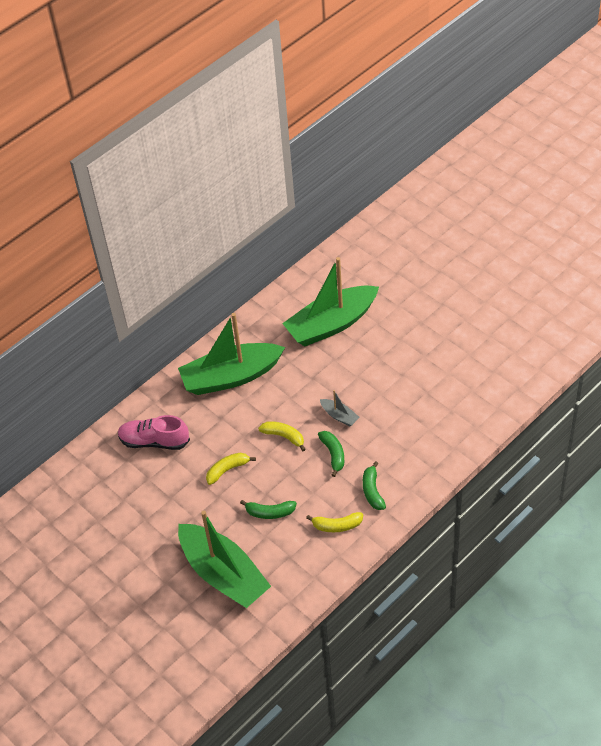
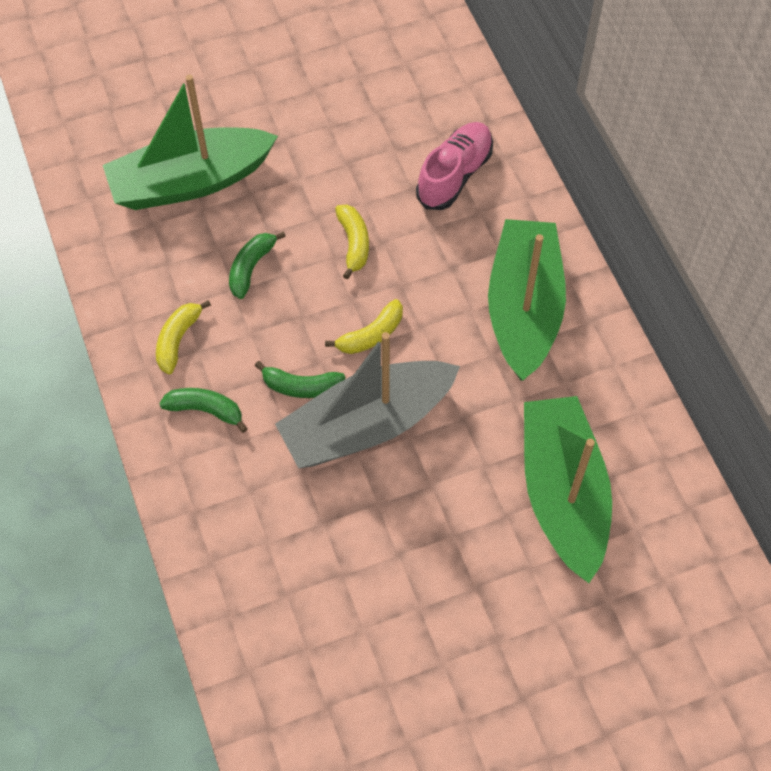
camera: 110 degrees right, 10 degrees up
(339, 416) = (367, 425): grey boat -> grey boat, size x2.43

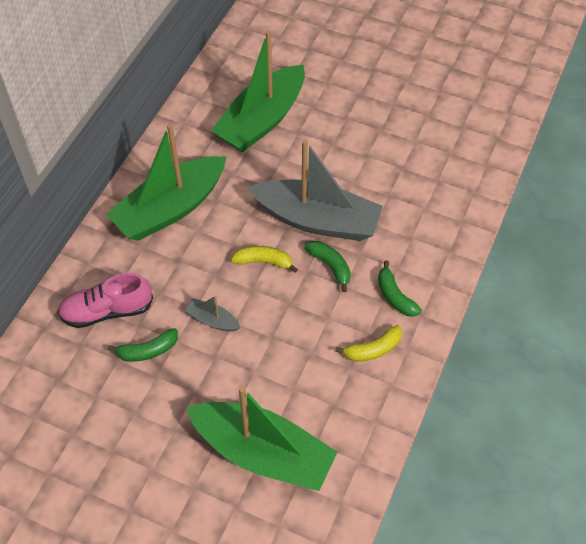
camera: 135 degrees left, 5 degrees down
(251, 267) = (286, 357): green banana -> green banana (147, 351)
(354, 244) = (213, 320): yellow banana -> grey boat

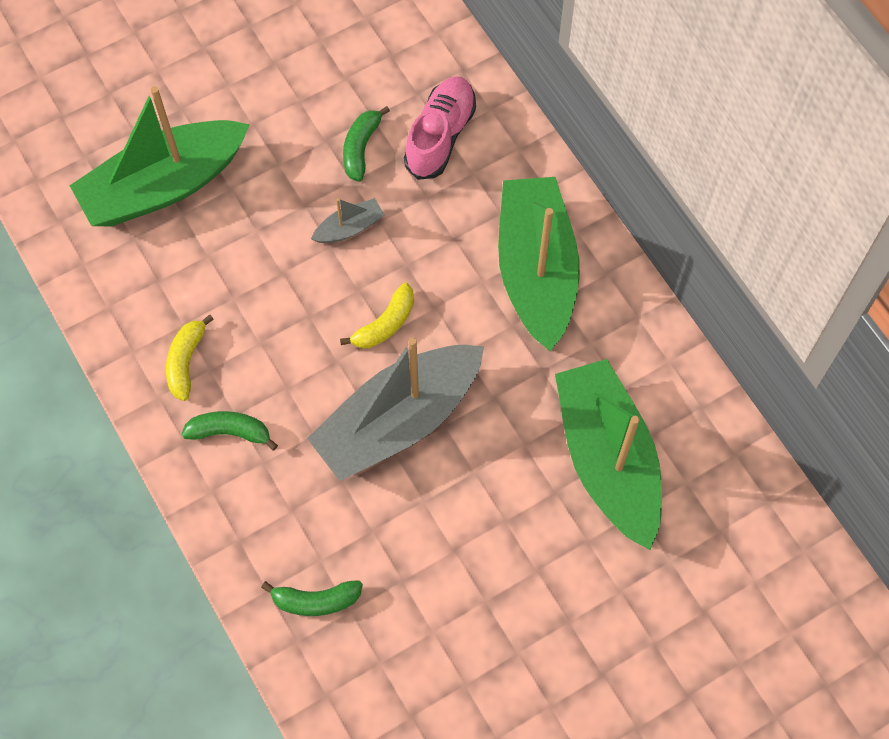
camera: 125 degrees right, 10 degrees up
(330, 266) = (323, 391): green banana -> green banana (315, 601)

